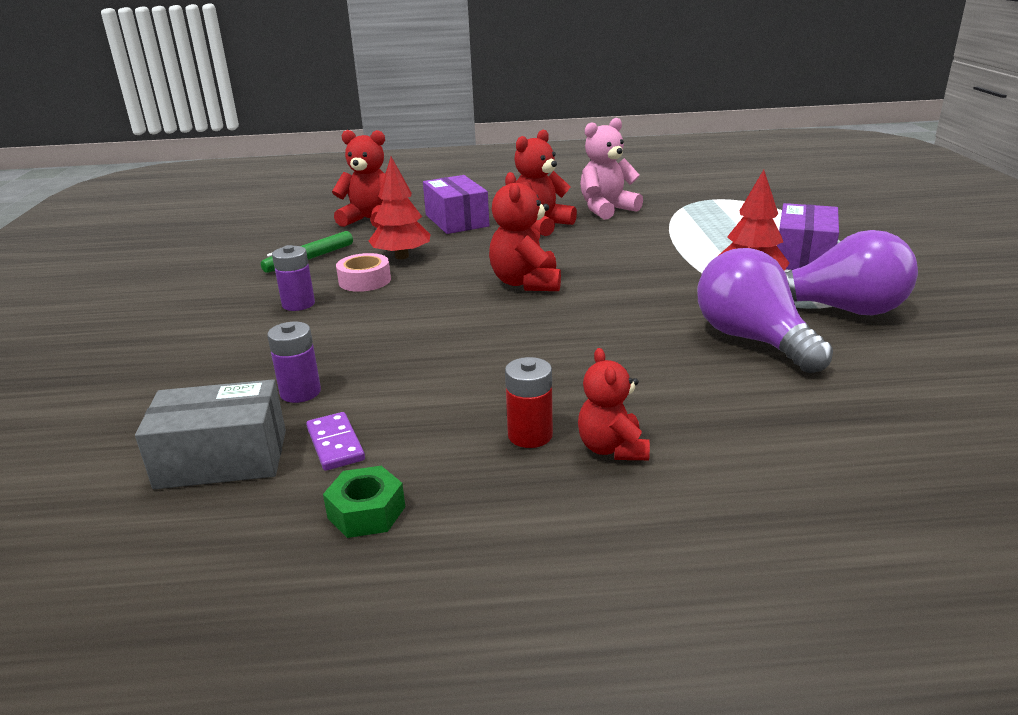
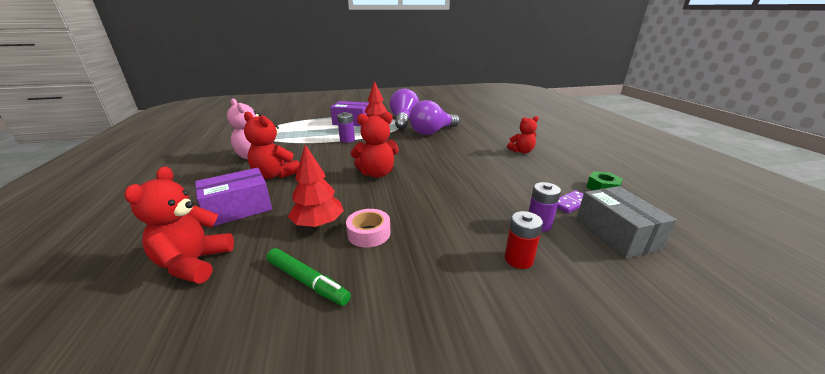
camera: 100 degrees left, 0 degrees up
(298, 304) = (418, 259): purple battery -> purple battery (347, 140)
(530, 435) = (525, 164): red battery -> red battery (518, 259)

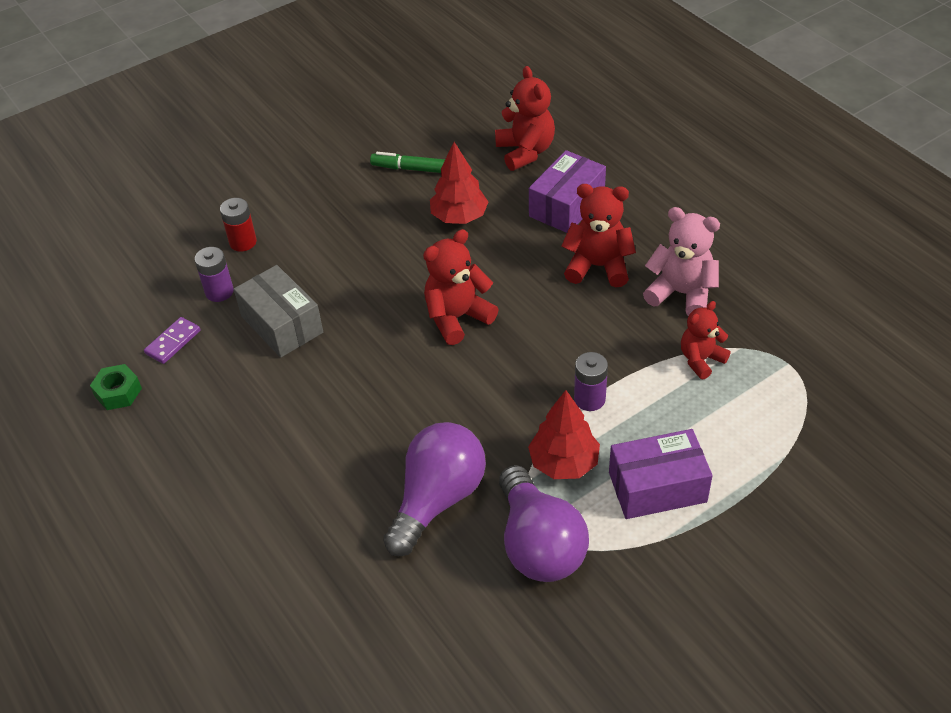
camera: 160 degrees right, 20 degrees up
(369, 233) = (398, 223): pink tape -> none
(521, 151) = (233, 472): red teddy bear -> red teddy bear (701, 360)
(616, 234) = (135, 305): grey box -> grey box (282, 324)

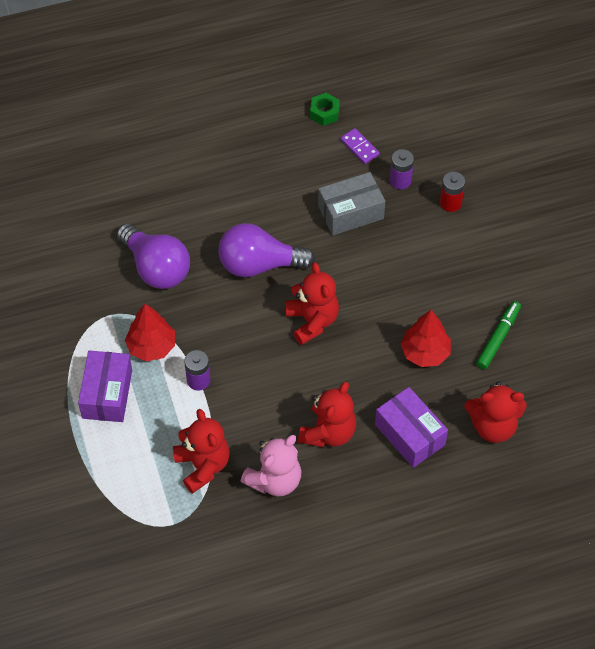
camera: 105 degrees right, 10 degrees up
(539, 544) = (97, 313): purple light bulb -> purple light bulb (259, 264)
(701, 360) = (203, 466): red teddy bear -> red teddy bear, size x1.51

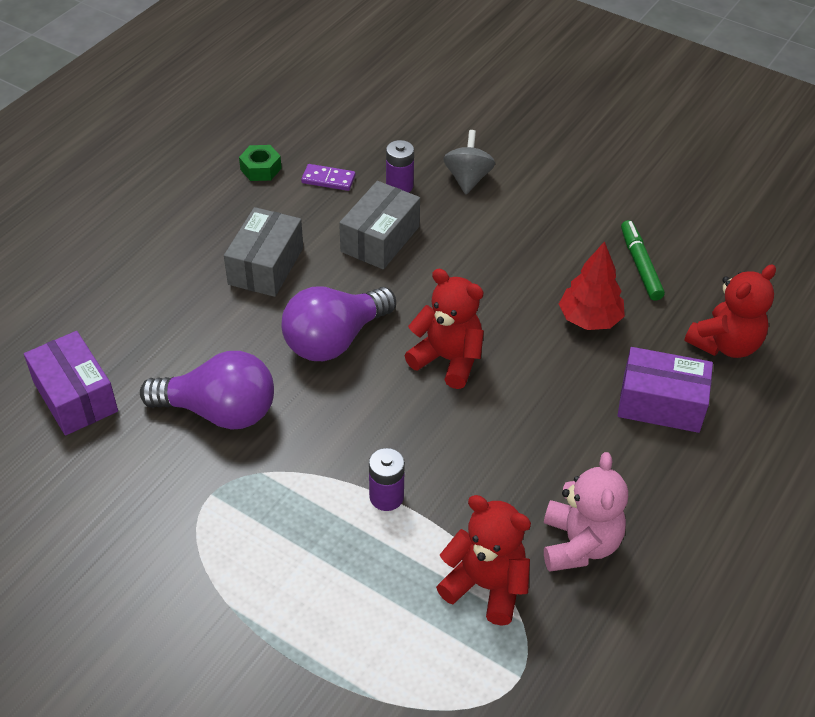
camera: 40 degrees left, 10 degrees down
(107, 394) = (292, 585): purple box -> purple box (75, 397)
(151, 346) = (295, 497): red tree -> none
(264, 188) = (266, 266): none -> grey box
(328, 432) = (581, 456): red teddy bear -> none
(450, 203) = (468, 179): red battery -> grey spinning top

